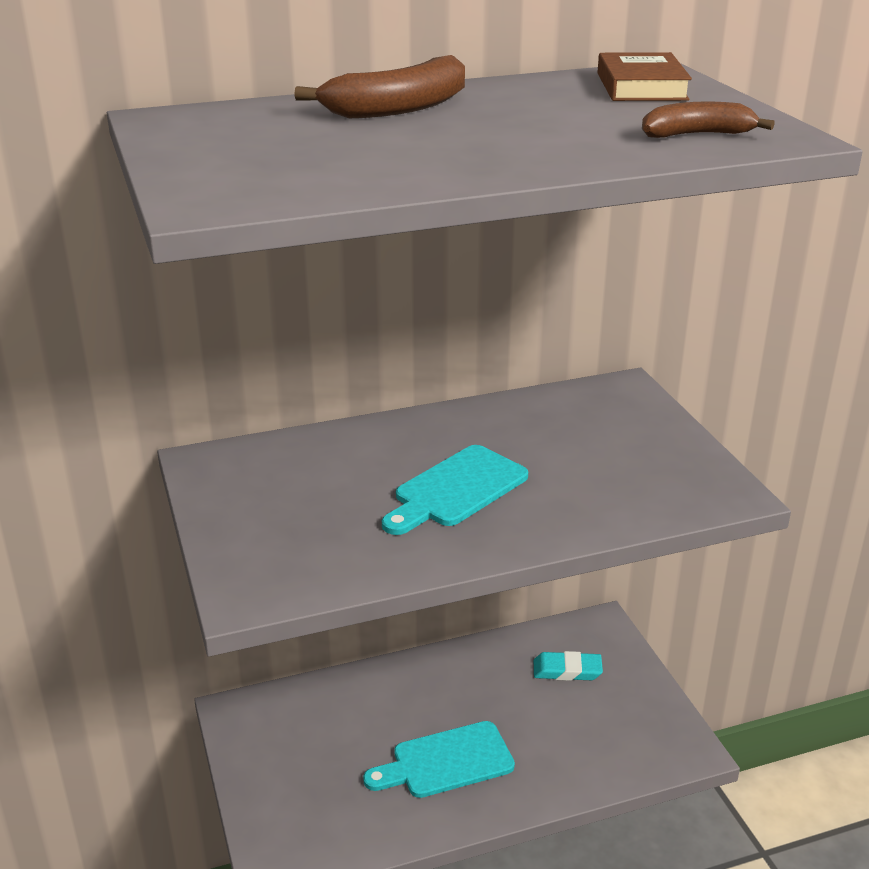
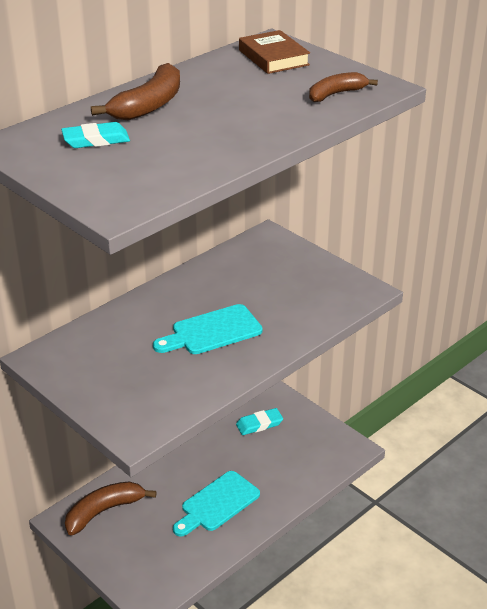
camera: 25 degrees left, 5 degrees up
(279, 131) = (96, 140): none -> turquoise eraser
(291, 719) = (104, 511): none -> brown banana
(456, 490) = (212, 331): turquoise cutting board -> turquoise cutting board turned 45 degrees clockwise

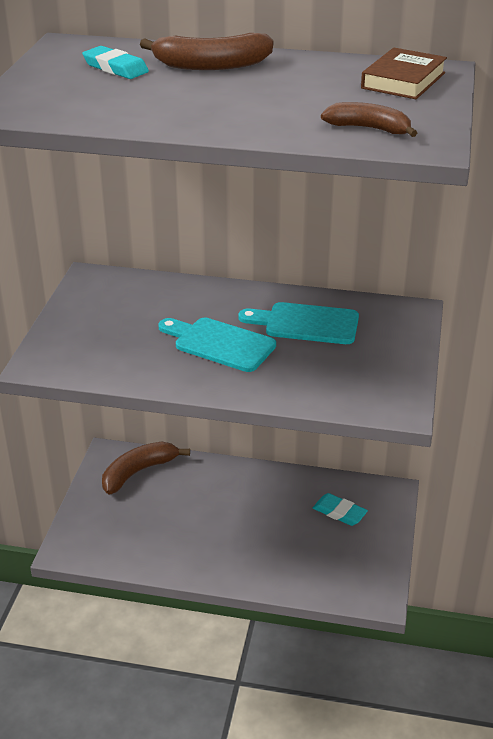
camera: 55 degrees right, 0 degrees up
(104, 511) = (138, 472): brown banana -> brown banana turned 60 degrees counterclockwise
(217, 503) = (210, 536): turquoise cutting board -> turquoise cutting board (306, 323)

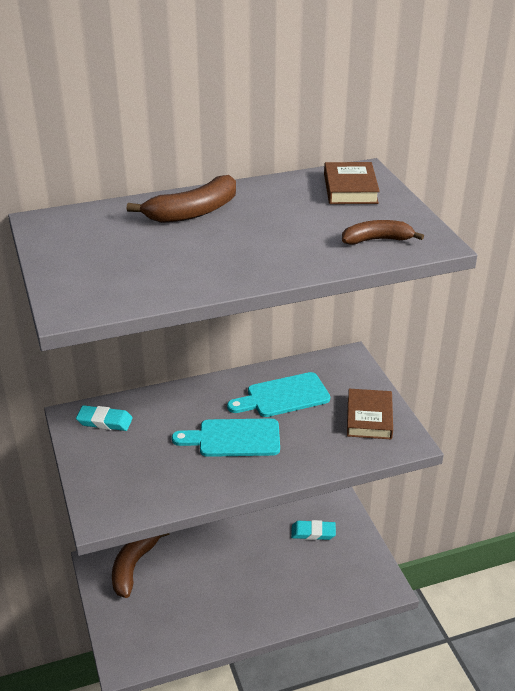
camera: 30 degrees left, 0 degrees up
(115, 68) = (117, 236): turquoise eraser -> turquoise eraser (104, 421)
(379, 373) = (369, 418): none -> brown book

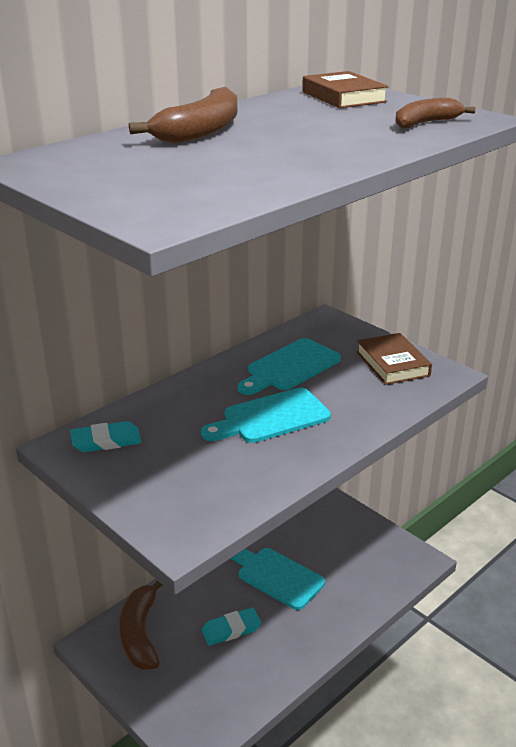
camera: 25 degrees left, 5 degrees down
(260, 559) = (276, 576): none -> turquoise cutting board
(313, 532) = (314, 533): turquoise eraser -> turquoise eraser (231, 629)

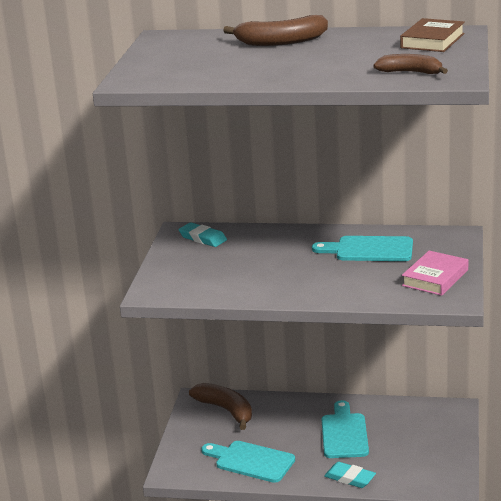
camera: 55 degrees right, 5 degrees down
(140, 633) = (226, 410): brown banana -> brown banana turned 90 degrees clockwise
(231, 629) = (273, 440): turquoise eraser -> turquoise eraser (350, 478)
(270, 417) = (299, 268): turquoise cutting board -> turquoise cutting board (251, 461)
(392, 364) = (435, 278): brown book -> pink book

